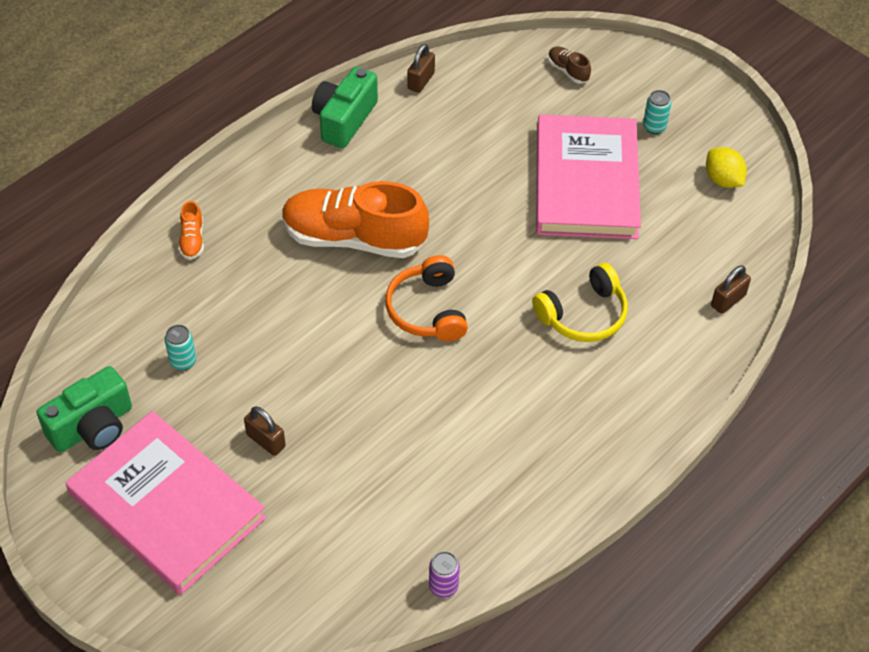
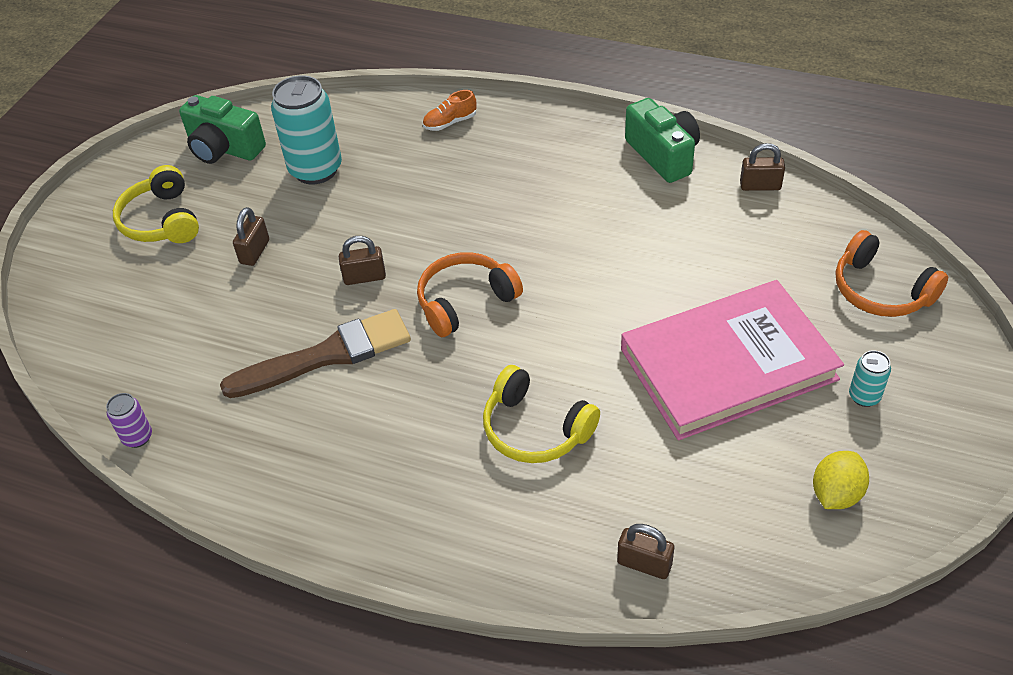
camera: 70 degrees right, 5 degrees down
(167, 506) = (162, 220): pink book -> yellow headphones
(183, 361) = (315, 170): turquoise can -> turquoise can, size x2.14
(344, 119) = (663, 155): green camera -> green camera turned 60 degrees clockwise
(354, 238) = (520, 218): orange shoe -> none
(354, 368) = (364, 277): none -> brown padlock
(430, 423) = (326, 355): none -> brown brush
(568, 71) = (881, 290): brown shoe -> orange headphones

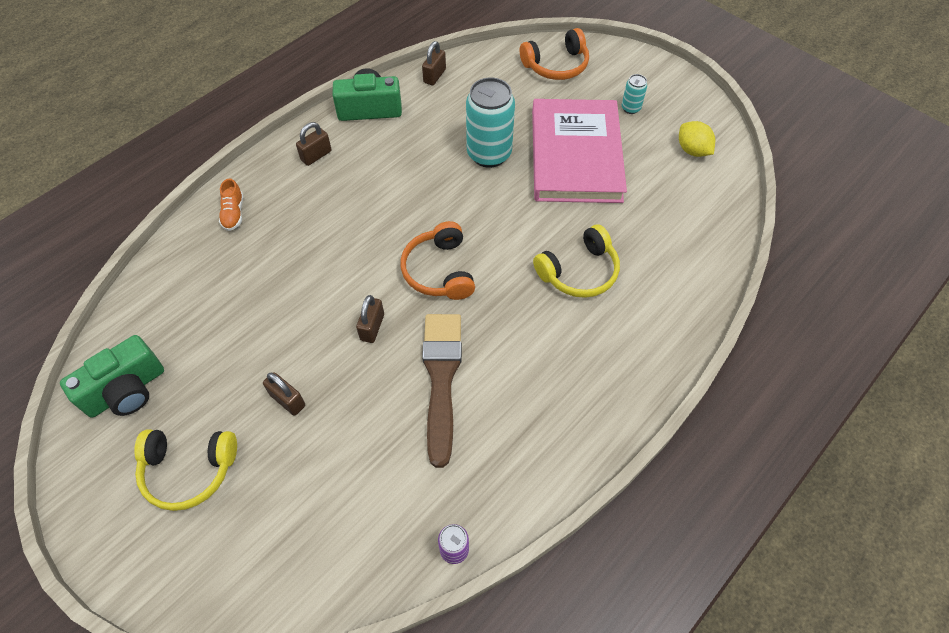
camera: 70 degrees left, 10 degrees up
(315, 170) = (216, 324): turquoise can -> turquoise can (489, 154)
(644, 564) = (707, 255): brown padlock -> brown padlock (316, 155)

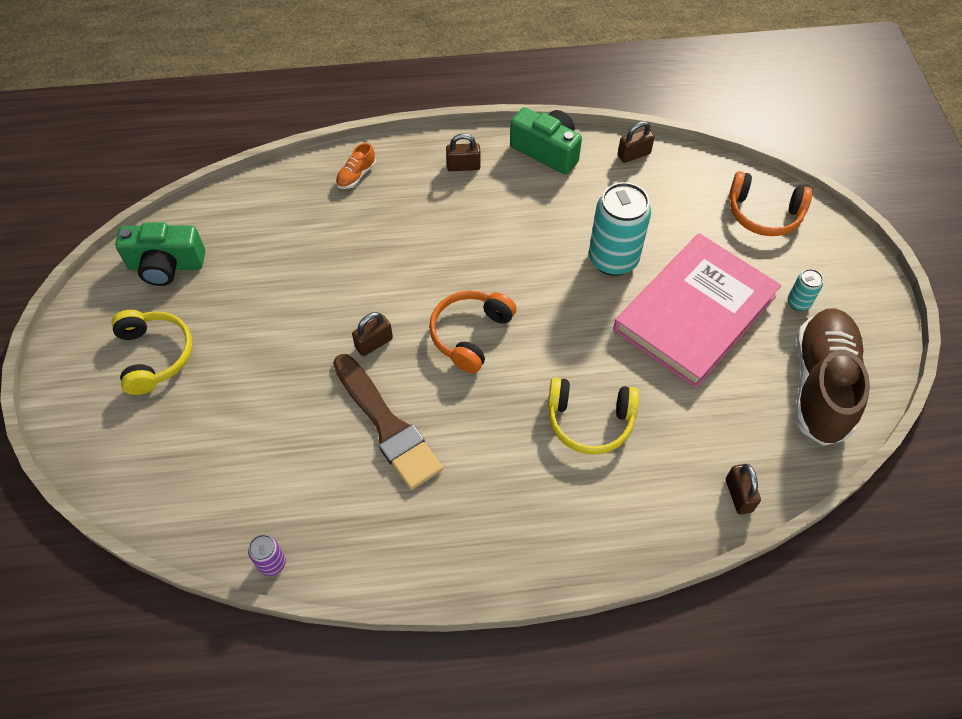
camera: 40 degrees right, 0 degrees up
(189, 470) = (154, 355): yellow headphones -> yellow headphones turned 150 degrees counterclockwise
(287, 400) = (262, 355): brown padlock -> brown padlock (738, 495)
(441, 379) = (387, 425): brown brush -> brown brush turned 105 degrees clockwise
(692, 150) = (821, 385): yellow lemon -> brown shoe

